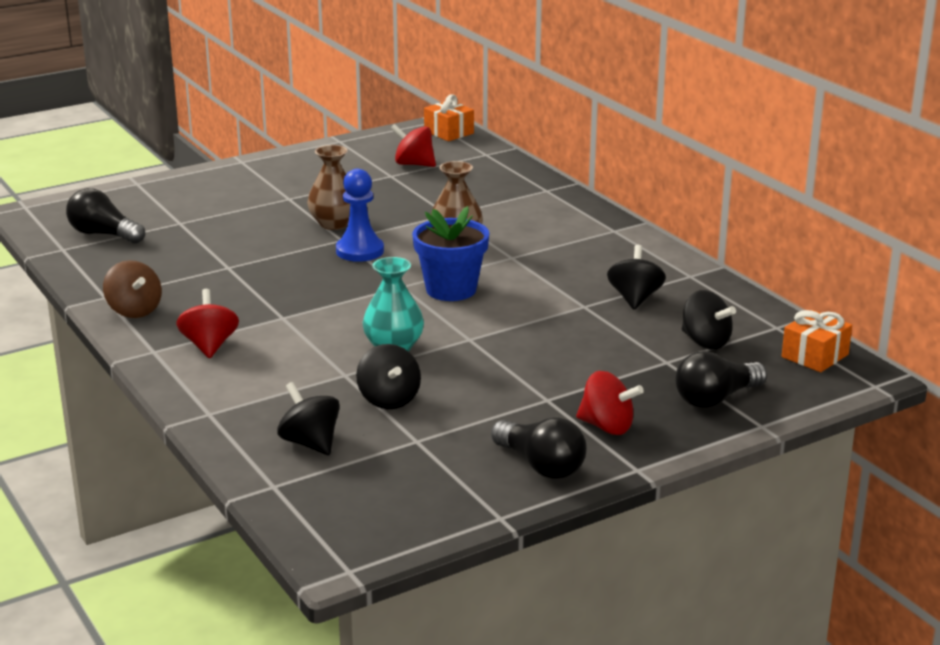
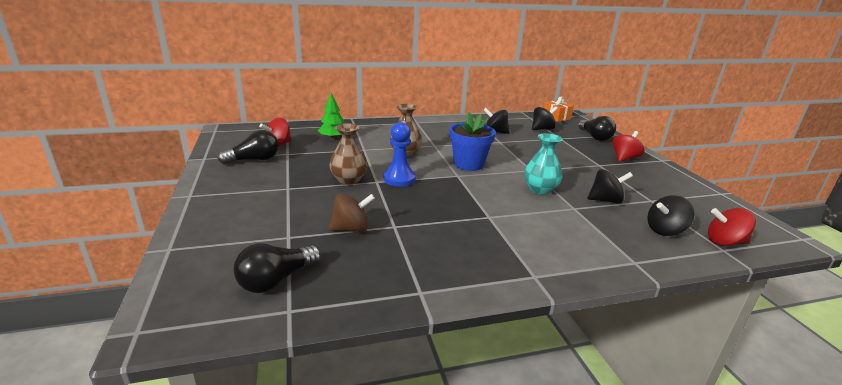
camera: 75 degrees left, 0 degrees up
(134, 311) = (456, 278): brown spinning top -> brown spinning top (351, 229)
(209, 346) = (529, 250): red spinning top -> red spinning top (724, 242)
(449, 132) = (239, 130): orange gift -> none
(472, 188) = (333, 138): none -> green tree
(541, 466) = (666, 177): black light bulb -> black light bulb (254, 160)

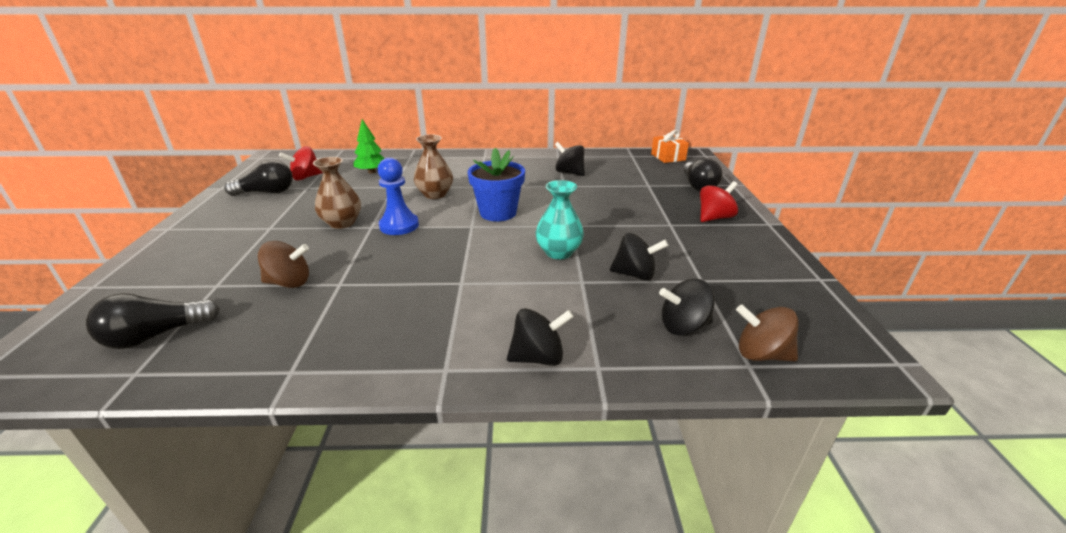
camera: 15 degrees right, 5 degrees up
(542, 129) = (634, 172): black spinning top -> black spinning top (538, 357)
(724, 242) = (761, 354): red spinning top -> brown spinning top

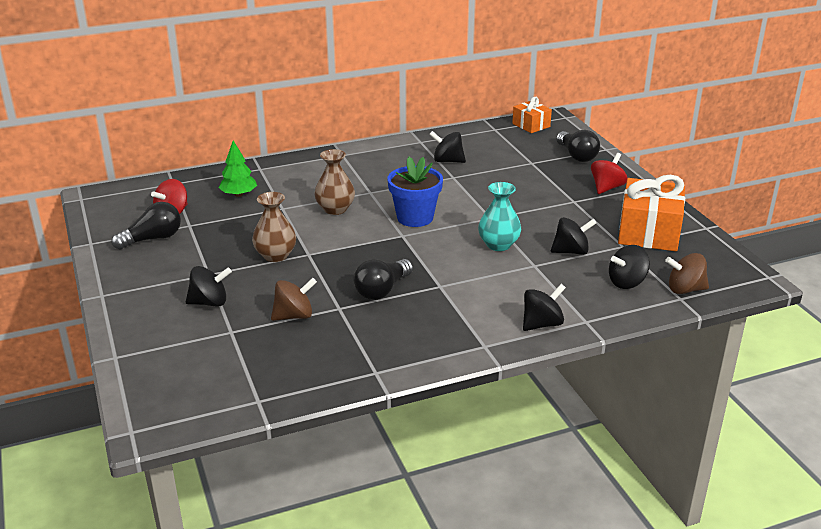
camera: 20 degrees left, 0 degrees up
(156, 335) = (236, 376): black light bulb -> black light bulb (382, 290)
(236, 253) = (210, 302): none -> black spinning top
(399, 225) = (334, 247): blue pawn -> none
(742, 270) = (649, 232): none -> orange gift

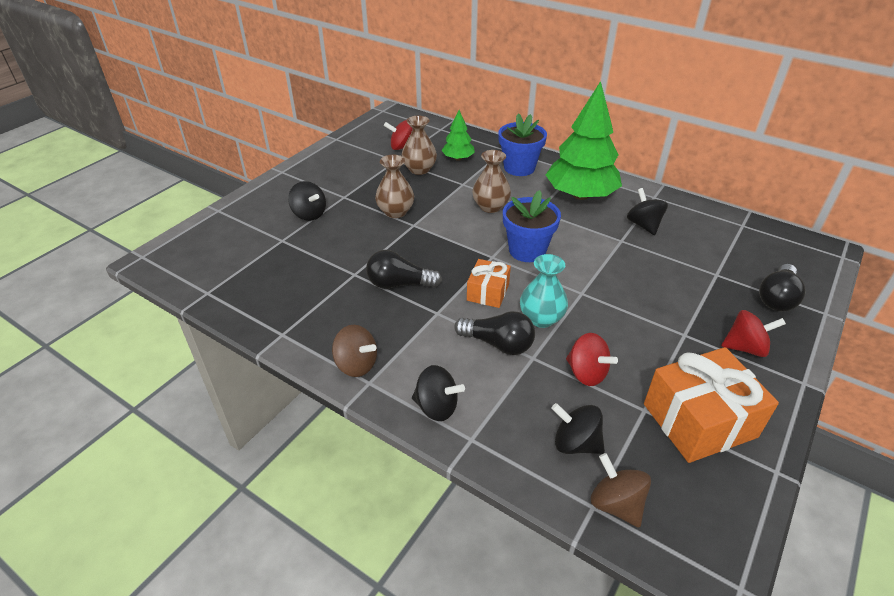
camera: 55 degrees right, 10 degrees up
(153, 239) = (364, 156): black light bulb -> black light bulb (498, 344)
(225, 219) = (419, 169): none -> brown vase
(294, 316) = (325, 258): brown spinning top -> brown spinning top (356, 365)
(299, 174) = (519, 168): none -> blue flower pot
(377, 166) = (580, 195): none -> green tree
(531, 125) = (787, 242): orange gift -> orange gift (488, 292)
(571, 251) = (586, 373): black spinning top -> red spinning top

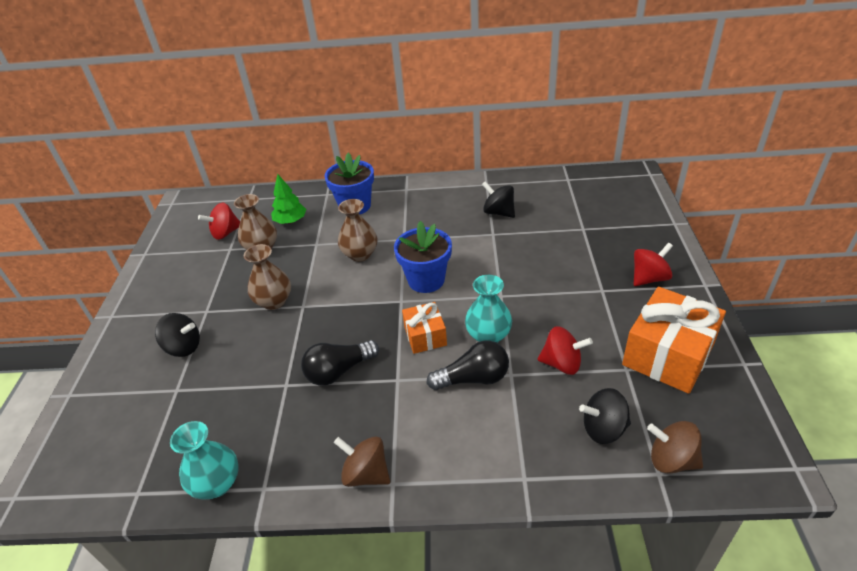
camera: 30 degrees left, 0 degrees up
(257, 314) = (217, 483): none -> turquoise vase
(356, 365) = (366, 473): brown spinning top -> brown spinning top turned 150 degrees counterclockwise
(437, 407) = (472, 468): black spinning top -> none
(580, 195) = (428, 208): green tree -> none
(777, 298) = (637, 227): black light bulb -> none

